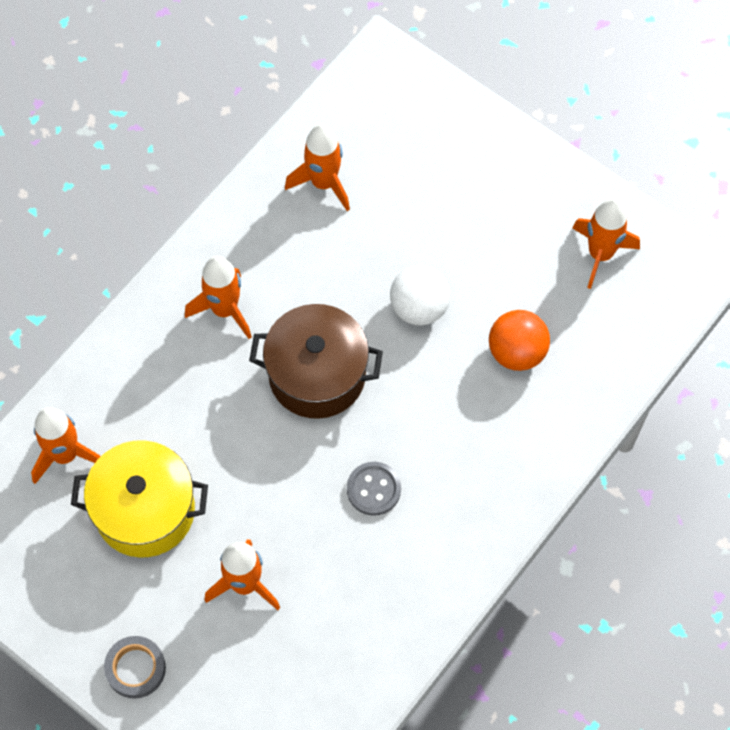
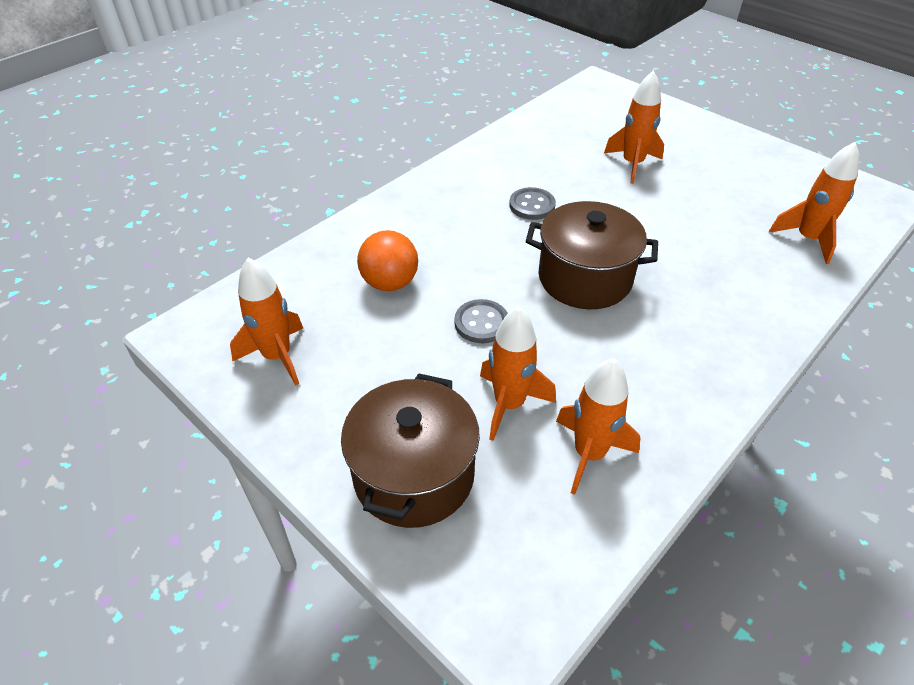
camera: 175 degrees left, 20 degrees down
(135, 668) = (704, 133): grey tape -> none
(145, 510) = (723, 204): yellow pot -> none
(224, 309) = (686, 334): orange rocket -> orange rocket (509, 404)
(419, 307) = (481, 323): white ball -> grey button
(459, 155) = (414, 475): none -> brown pot

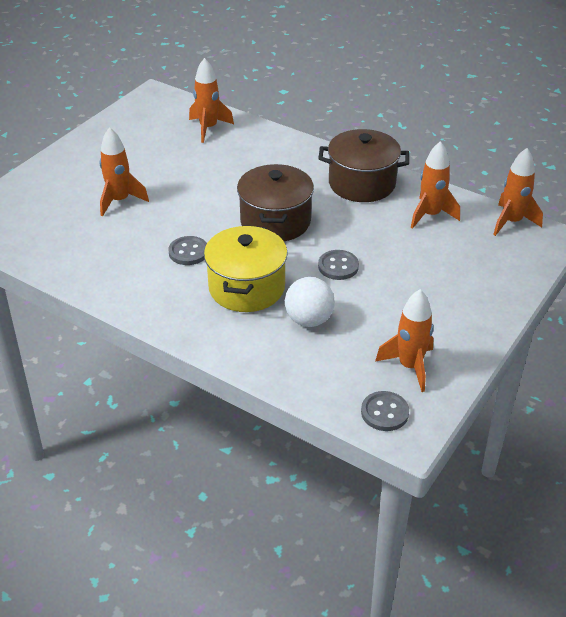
camera: 100 degrees left, 5 degrees down
(220, 320) = (384, 412): none -> grey button
(390, 283) = (309, 320): orange ball -> white ball
(414, 475) = (477, 280): brown pot -> brown pot (362, 183)
(459, 241) = (246, 288): none -> yellow pot
(509, 404) = (407, 247): orange rocket -> orange rocket (511, 222)

